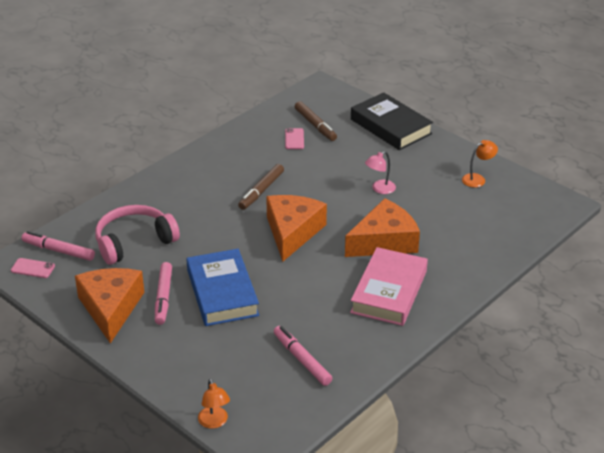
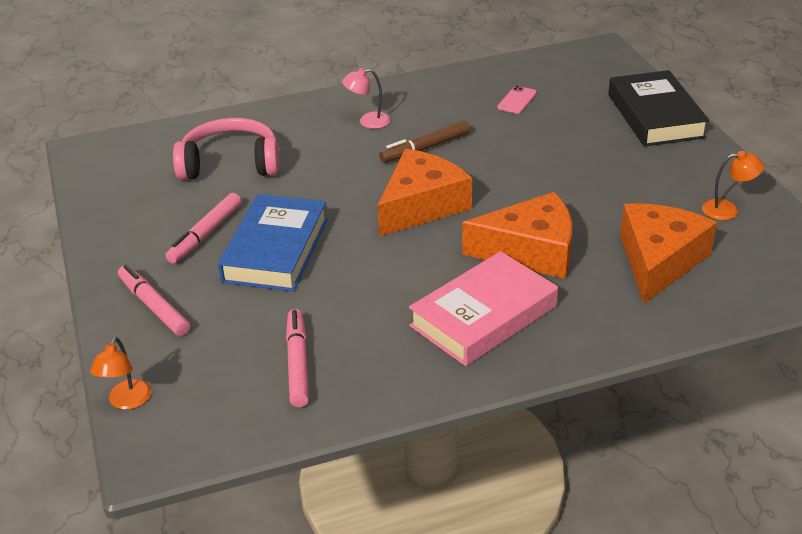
camera: 30 degrees right, 0 degrees up
(33, 268) = (102, 160): pink phone -> none
(59, 251) = (144, 150): pink marker -> pink marker (154, 306)
(111, 308) = (139, 228): orange cheese -> orange cheese (659, 261)
(315, 125) = (557, 91): brown marker -> none
(379, 189) = (578, 186): pink lamp -> pink lamp (368, 121)

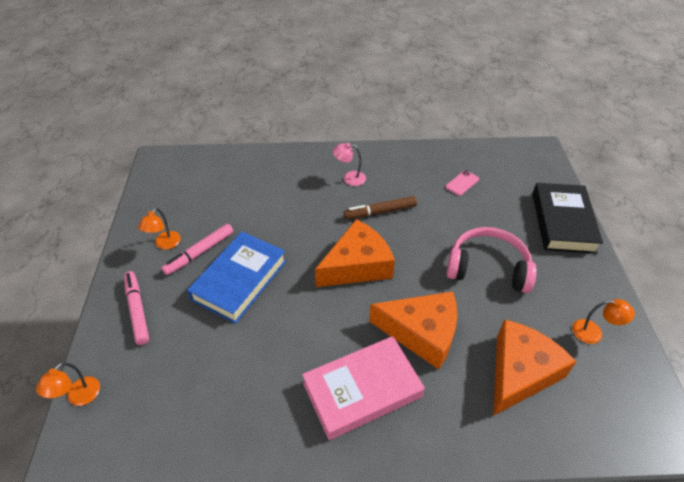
camera: 15 degrees right, 10 degrees up
(151, 236) = (164, 244): none -> orange lamp
(230, 164) = (243, 193): pink headphones -> pink headphones (488, 268)
(297, 364) = (208, 397): pink marker -> none

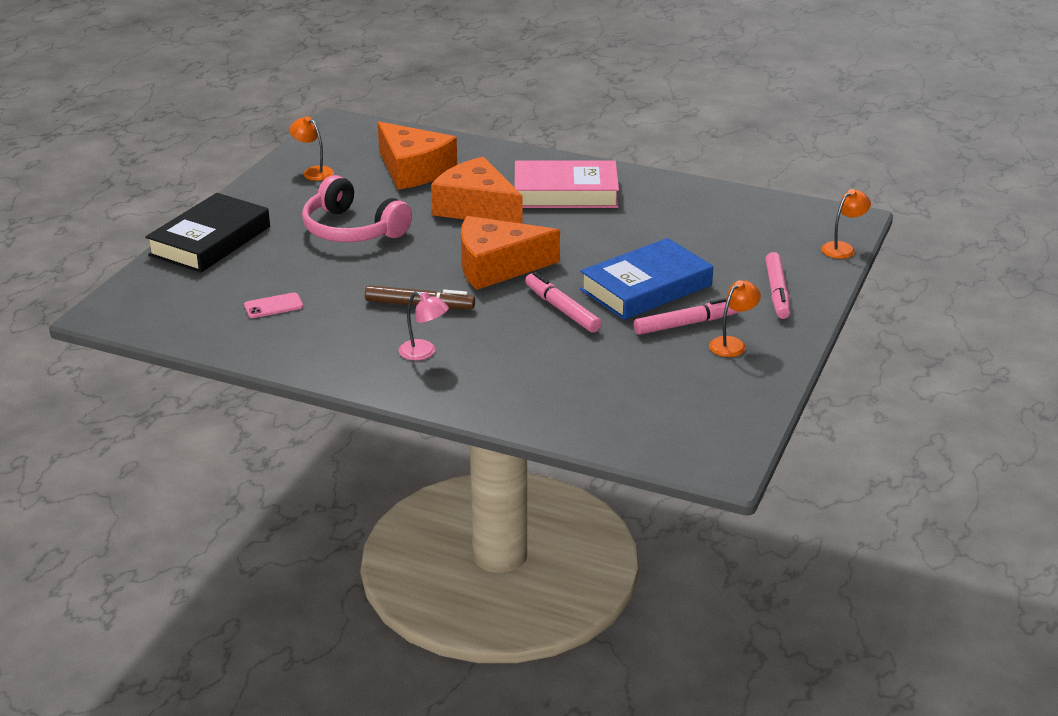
camera: 155 degrees left, 15 degrees down
(289, 238) = (562, 309): none -> pink marker
(520, 372) = (413, 170): orange cheese -> orange cheese turned 105 degrees counterclockwise

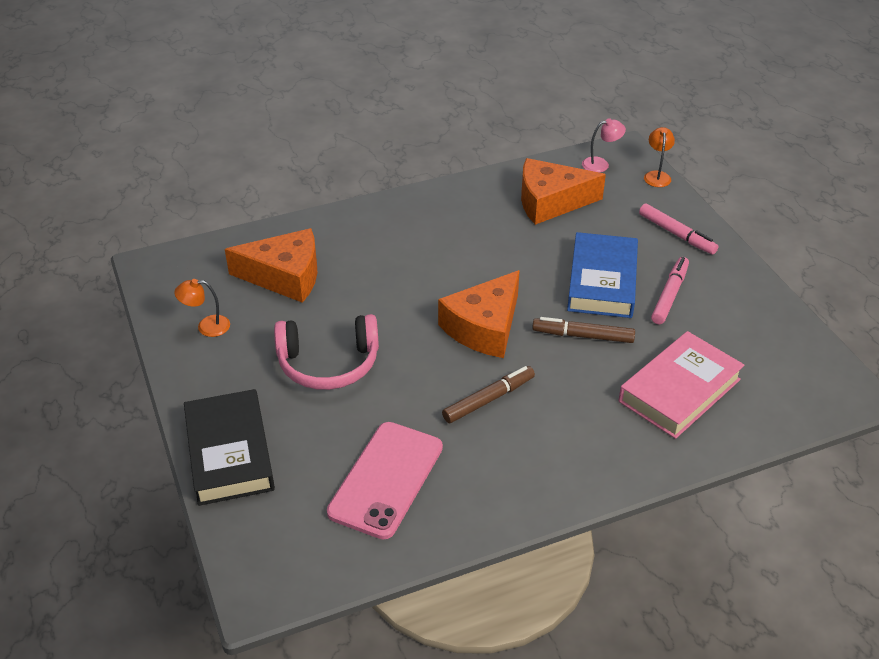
camera: 45 degrees left, 10 degrees up
(273, 306) = (386, 479): pink phone -> pink phone, size x2.33
(424, 353) = (559, 440): pink lamp -> pink lamp (601, 164)
(476, 208) = (388, 283): orange cheese -> orange cheese (550, 202)
(562, 309) = (583, 336): pink marker -> brown marker
(565, 193) = (427, 231): pink book -> pink book (679, 390)
(732, 344) = (716, 293): orange lamp -> none

